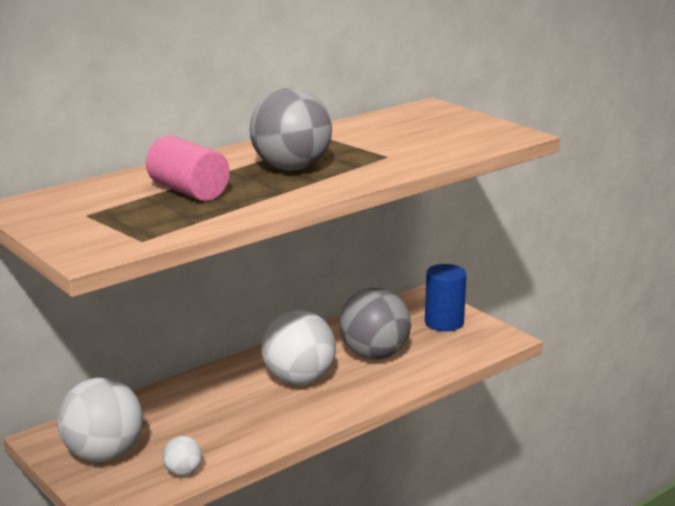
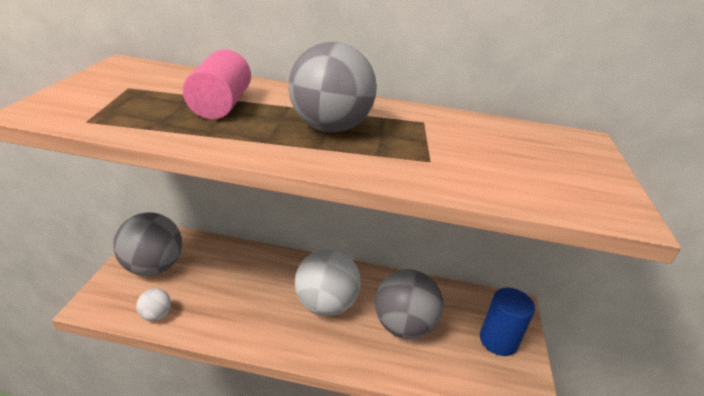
camera: 45 degrees right, 10 degrees up
(103, 454) = (153, 267): white ball -> grey ball

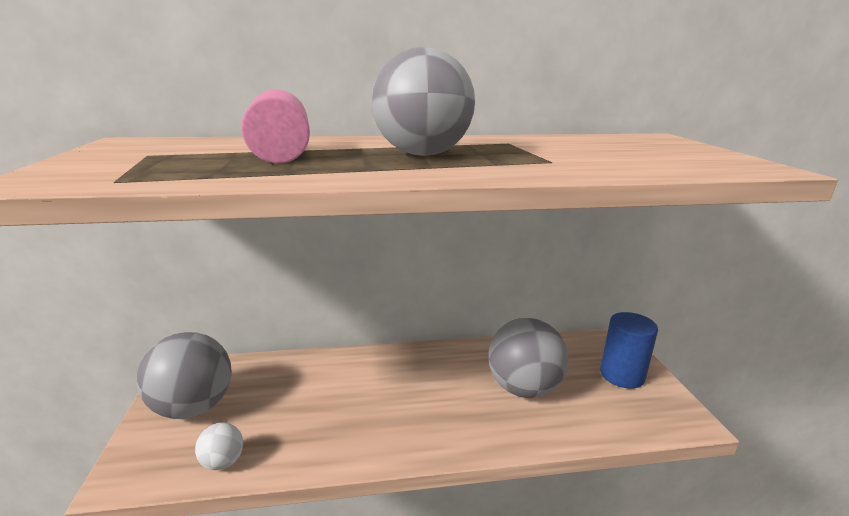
camera: 15 degrees left, 10 degrees down
(325, 305) = (428, 391): white ball -> none

